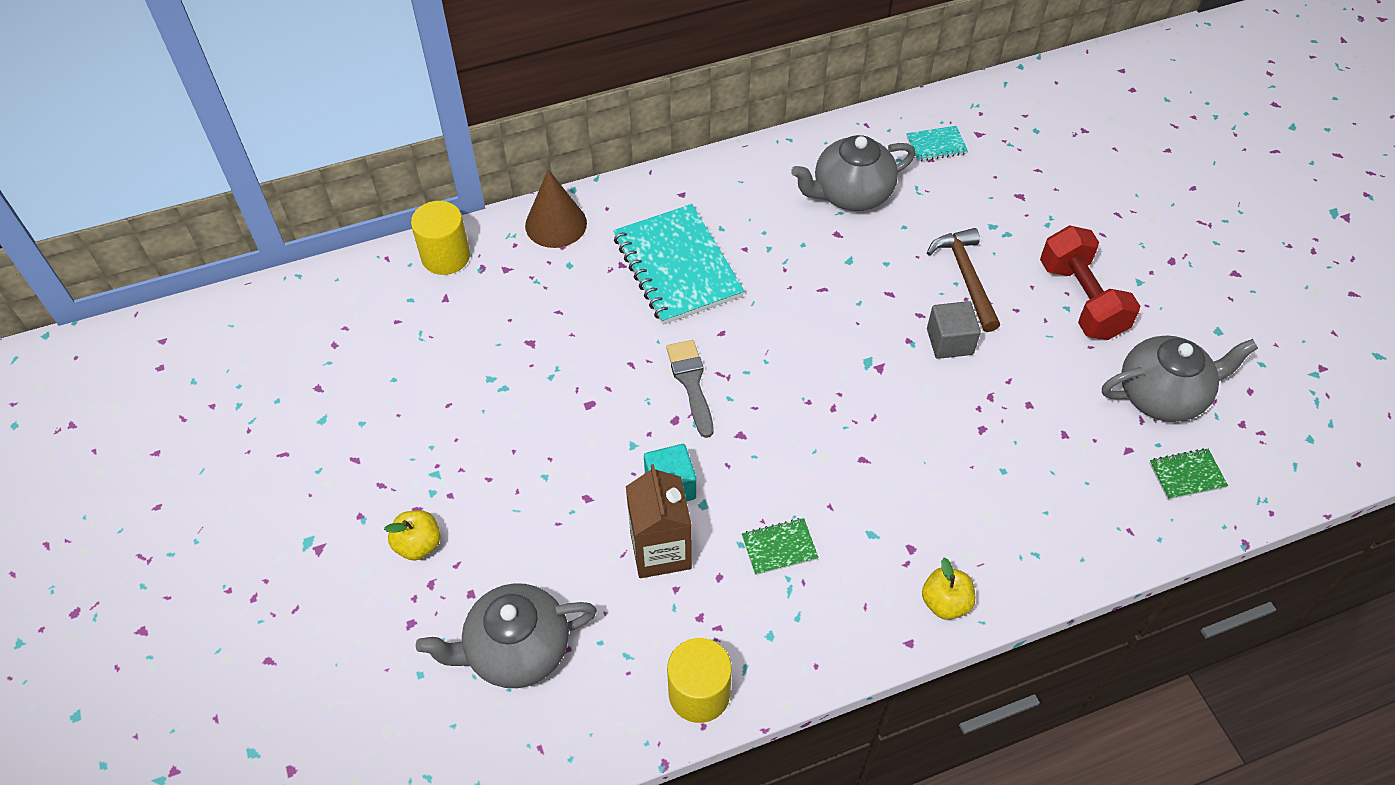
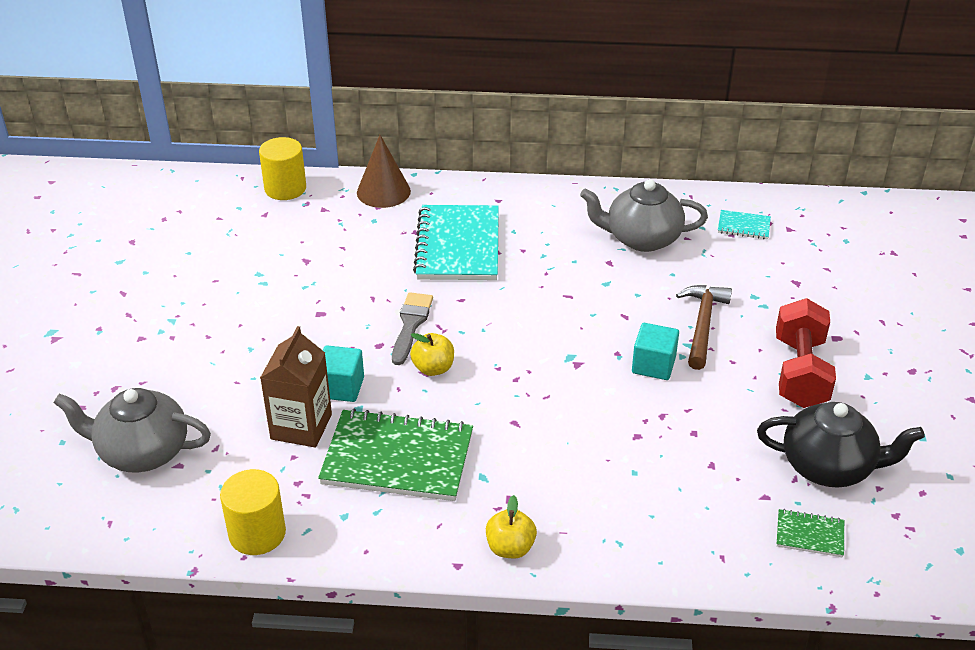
camera: 25 degrees right, 15 degrees down
(418, 545) = (125, 360): yellow apple -> yellow apple (433, 368)
(779, 547) = (398, 458): green notebook -> green notebook, size x2.22
(949, 342) = (653, 365): grey cube -> turquoise cube
(1162, 395) = (829, 467): grey teapot -> black teapot

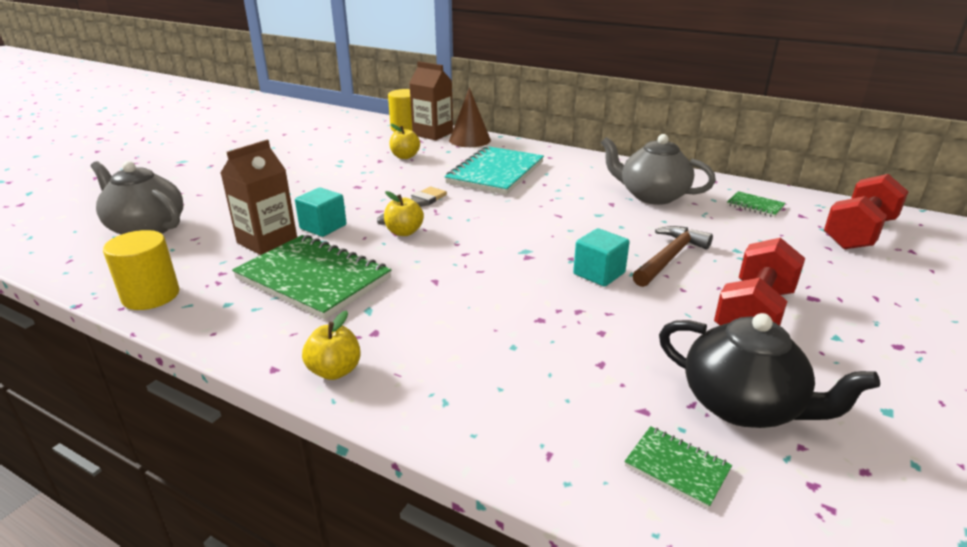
camera: 25 degrees right, 10 degrees down
(328, 191) = (433, 134): none -> brown carton
(331, 245) = (405, 156): none -> yellow apple
(743, 226) = (755, 206): turquoise notebook -> green notebook
(845, 241) = (858, 233): none -> red dumbbell

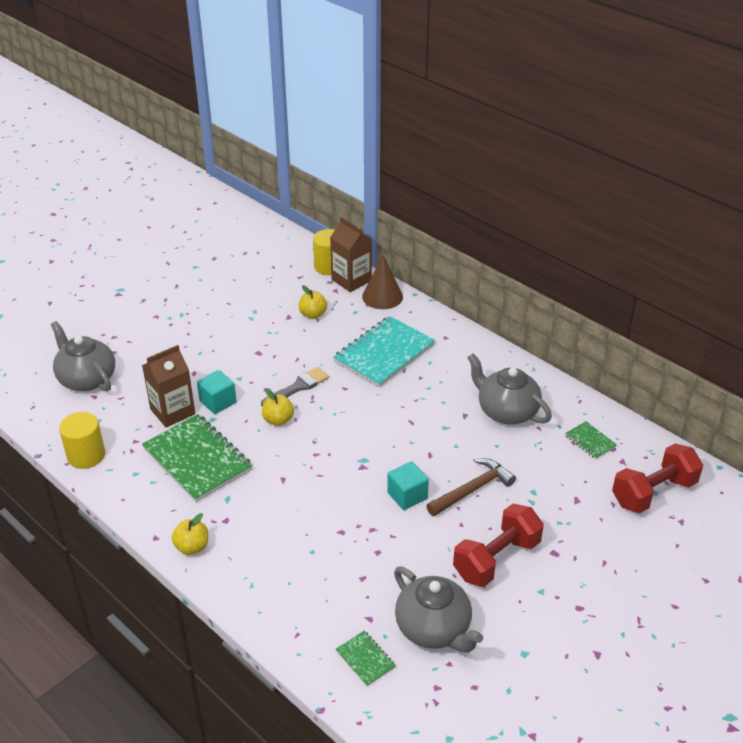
camera: 15 degrees right, 10 degrees up
(743, 405) = (434, 629): black teapot -> grey teapot

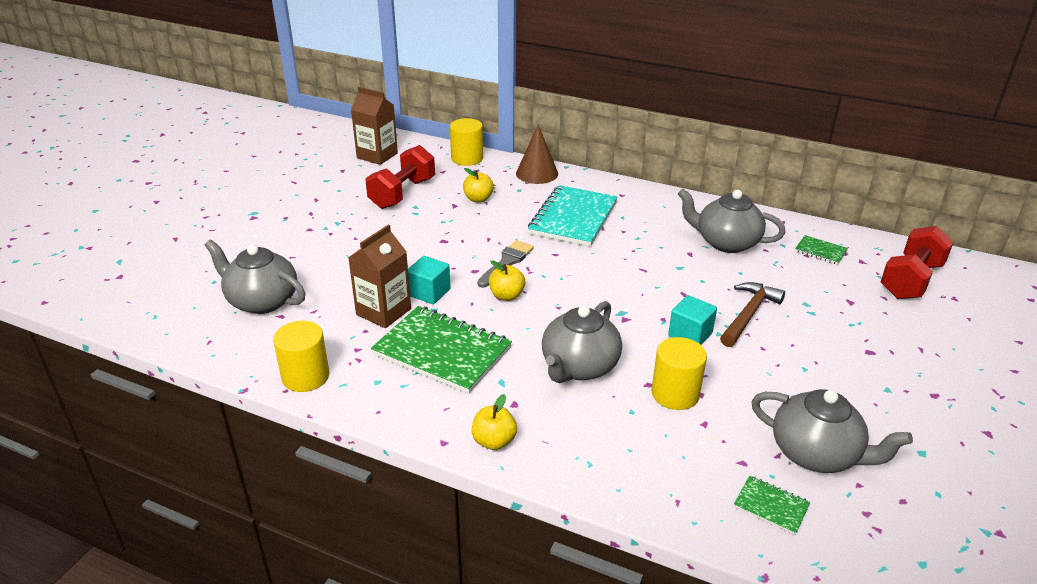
camera: 20 degrees left, 5 degrees down
(295, 501) = (579, 367): none -> grey teapot
(351, 280) = (497, 165): brown carton -> brown carton (377, 155)
(357, 546) = (675, 394): none -> yellow cylinder
(496, 559) = (822, 371): red dumbbell -> red dumbbell (402, 193)

